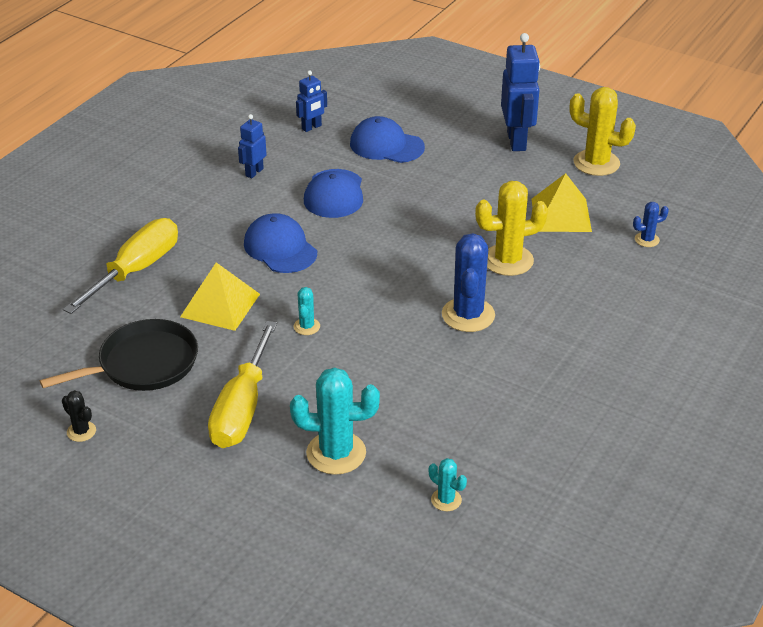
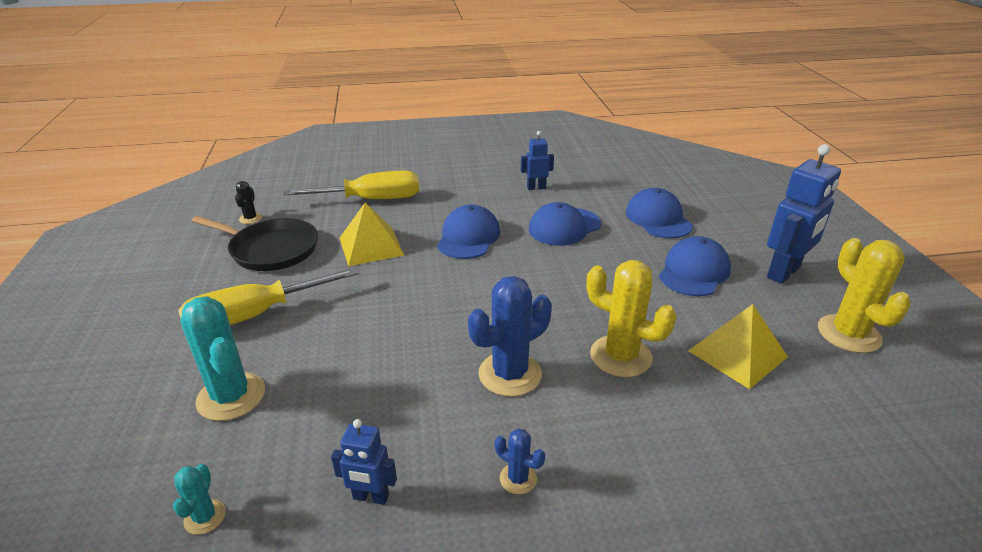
camera: 50 degrees right, 5 degrees down
(81, 431) = (172, 262): black cactus -> black cactus (250, 218)
(306, 326) = (389, 294): turquoise cactus -> none
(311, 127) = (621, 183): blue robot -> blue robot (371, 497)
(467, 175) = (694, 271): none -> blue cap
(647, 240) = (807, 440): blue cactus -> blue cactus (518, 478)

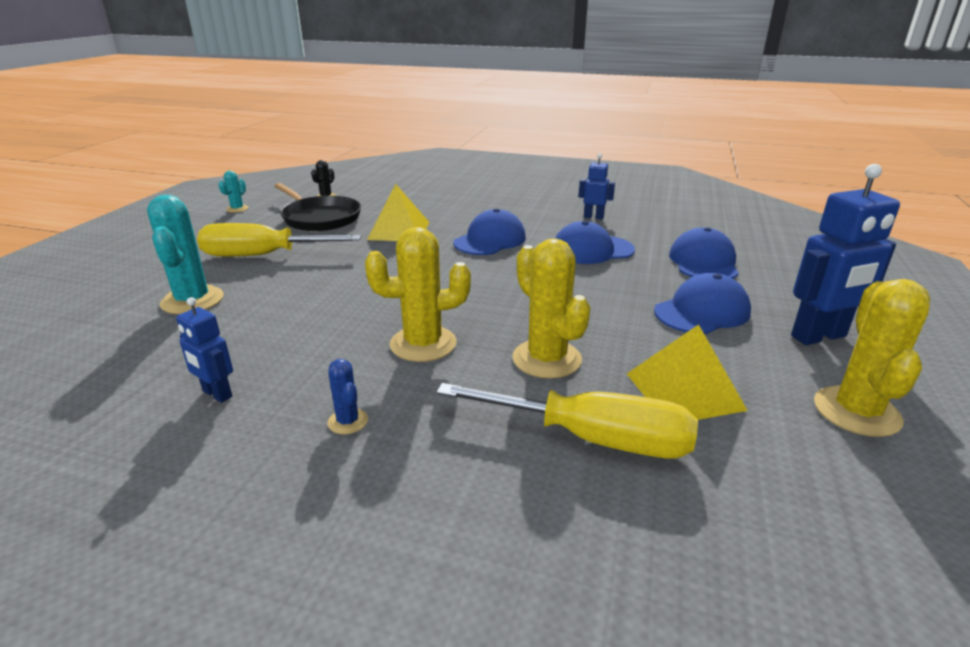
camera: 25 degrees right, 5 degrees down
(205, 517) = (94, 368): turquoise cactus -> turquoise cactus (237, 209)
(371, 200) = (432, 201): yellow screwdriver -> yellow screwdriver (592, 439)
(510, 374) = (423, 344): blue cactus -> yellow cactus

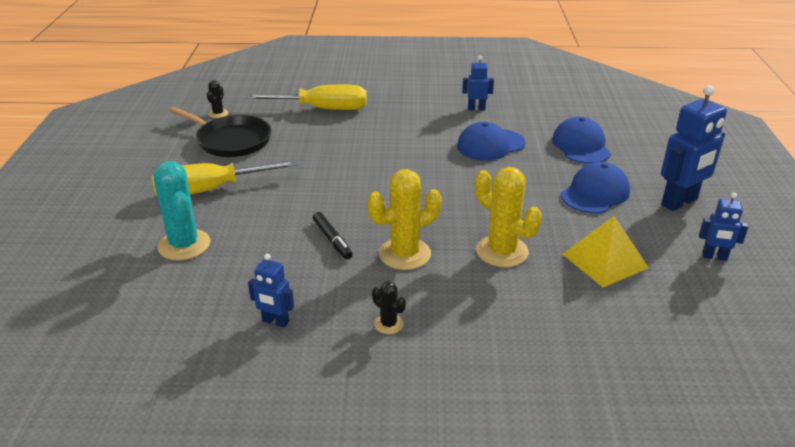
camera: 15 degrees left, 5 degrees up
(237, 209) = (140, 139): turquoise cactus -> none
(348, 421) = (388, 324): blue cactus -> black cactus
(351, 317) = (332, 240): none -> black marker
(399, 230) = (315, 145): yellow pyramid -> none
(490, 240) = (401, 146): blue cap -> none
(592, 439) = (559, 306): yellow screwdriver -> yellow screwdriver (322, 109)
(856, 411) = (714, 257): yellow cactus -> blue robot

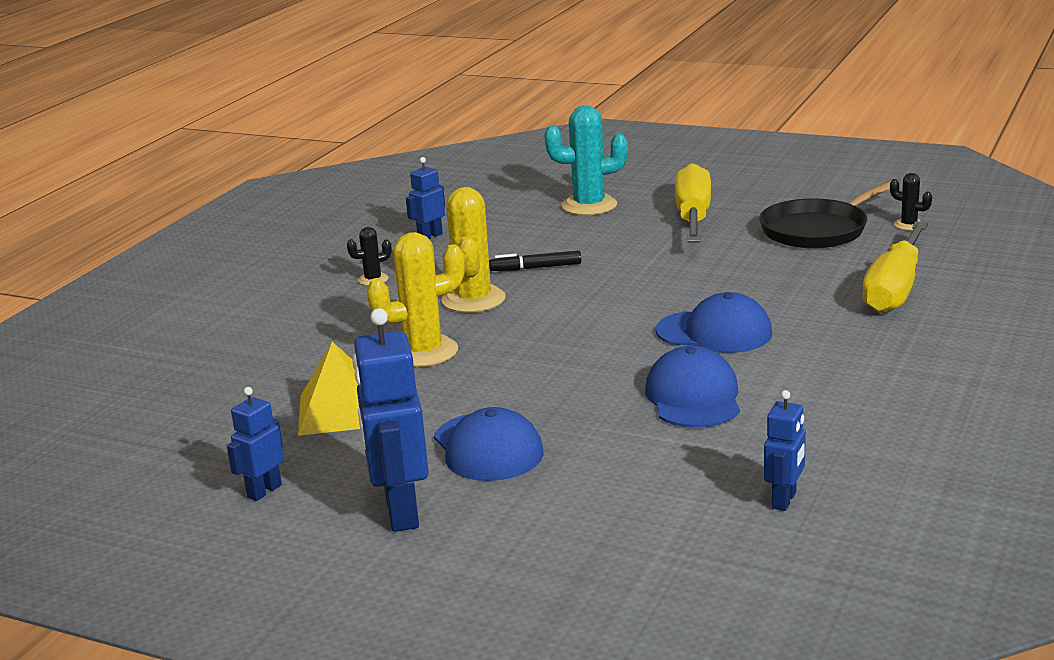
camera: 115 degrees right, 10 degrees down
(476, 108) = (839, 411): blue robot -> blue robot (784, 500)
(581, 146) = (637, 477): blue cap -> blue cap (714, 332)

